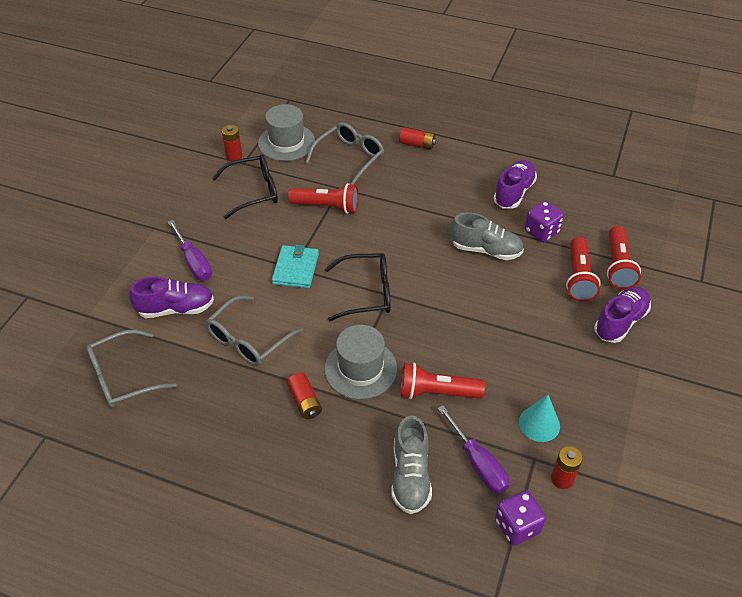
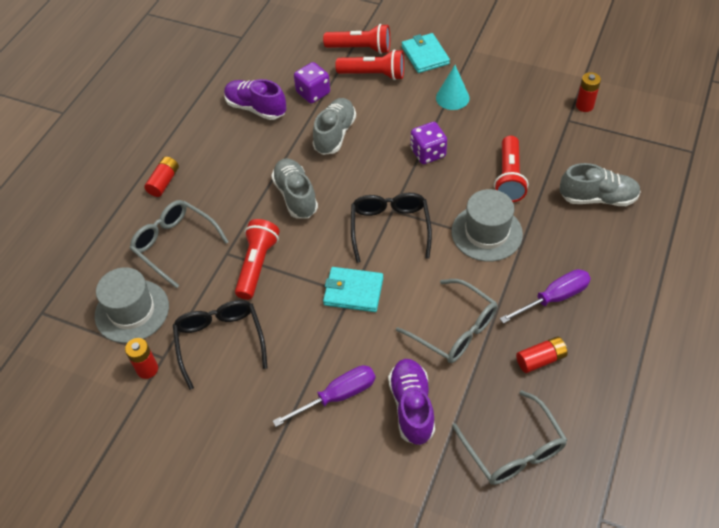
camera: 85 degrees left, 5 degrees up
(305, 401) = (529, 276): red battery -> red battery (540, 359)
(404, 226) = (295, 196): none -> grey shoe
(478, 463) = (578, 154): purple screwdriver -> purple screwdriver (554, 298)
(517, 526) = (630, 135): purple dice -> purple dice (428, 153)
(539, 424) = (534, 114): turquoise cone -> turquoise cone (452, 98)
(620, 322) = (425, 55): purple shoe -> turquoise wallet

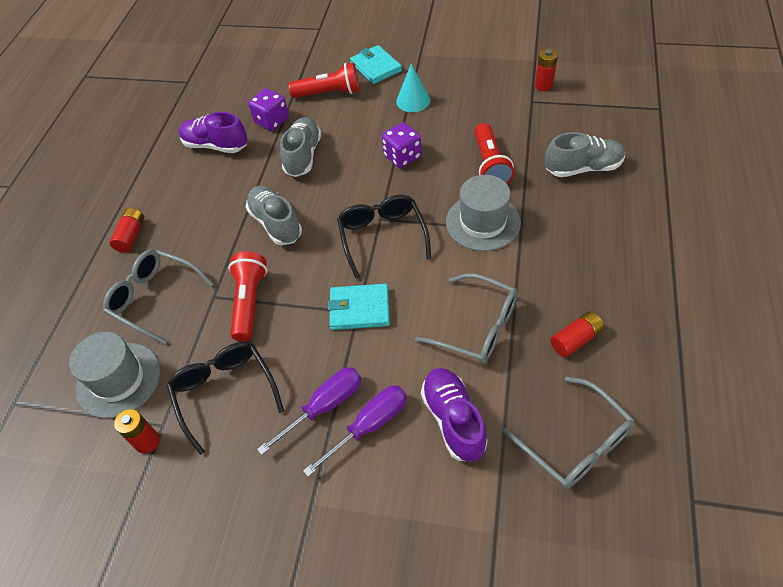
camera: 10 degrees left, 0 degrees up
(360, 48) = (310, 72): red flashlight -> none
(554, 298) = (570, 274): purple screwdriver -> purple screwdriver (324, 407)

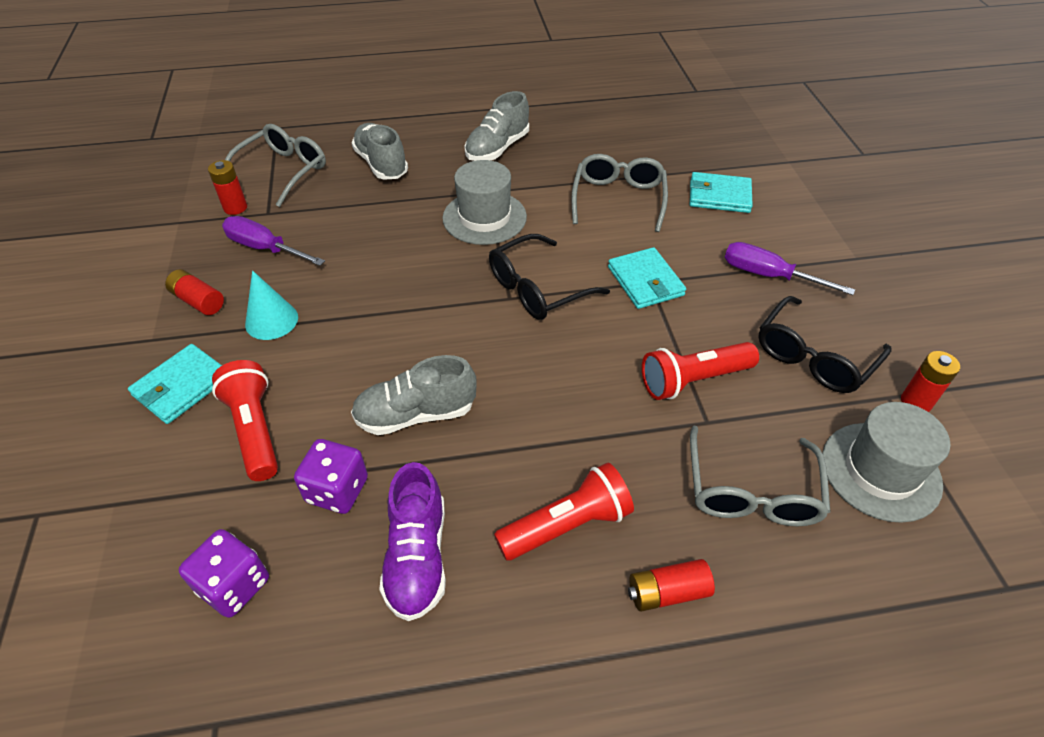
camera: 115 degrees left, 5 degrees down
(276, 223) = (559, 399): grey shoe -> grey shoe (497, 148)
(369, 426) = (763, 242): purple screwdriver -> purple screwdriver (265, 248)
(402, 156) = (393, 304): purple dice -> purple dice (234, 585)
(453, 420) = (719, 196): purple shoe -> turquoise wallet
(490, 165) = (392, 227): red flashlight -> red flashlight (567, 525)
(575, 339) = (598, 146): red battery -> red battery (198, 301)
(576, 443) = (691, 136): grey glasses -> grey glasses (283, 171)

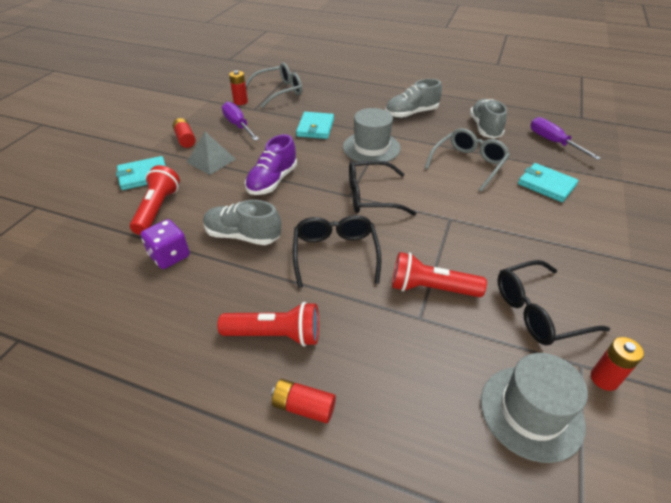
camera: 30 degrees right, 5 degrees down
(234, 585) = (83, 279): purple dice -> none
(271, 320) = (211, 160): turquoise cone -> grey pyramid
(381, 164) = (335, 103): grey shoe -> grey shoe (485, 128)
(417, 557) = (179, 309): purple shoe -> purple shoe (272, 181)
(554, 386) = (335, 254): none -> black glasses
(645, 281) = (447, 217): turquoise wallet -> turquoise wallet (315, 128)
(751, 492) = (415, 376): grey glasses -> none
(768, 276) = (544, 246): purple screwdriver -> purple screwdriver (553, 142)

